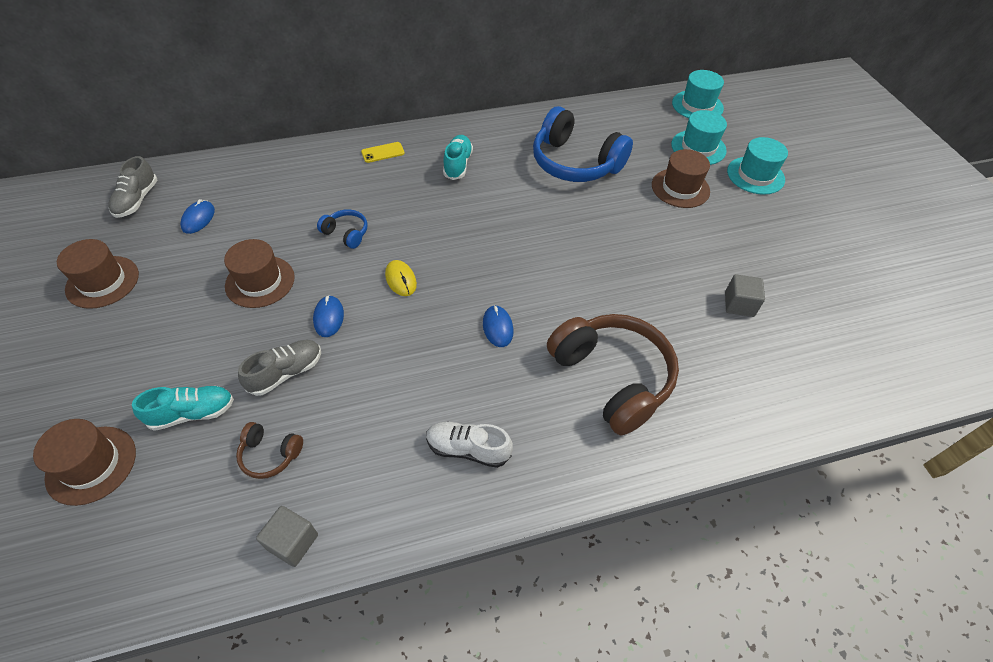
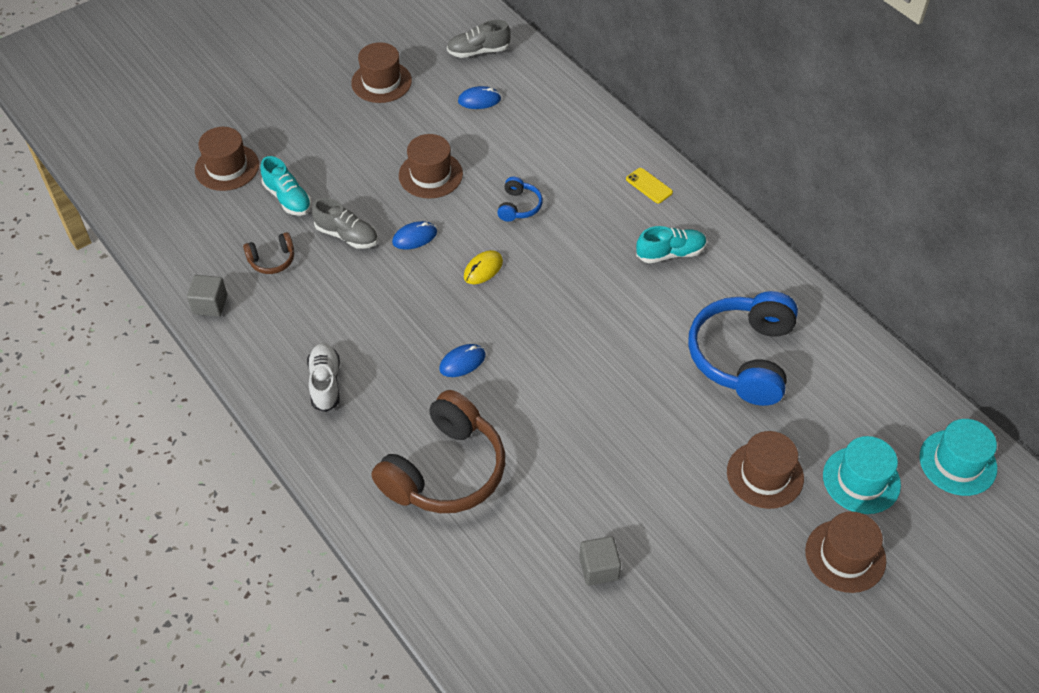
camera: 70 degrees right, 0 degrees up
(270, 454) = (272, 260): brown headphones -> brown headphones turned 105 degrees counterclockwise
(755, 175) = (845, 556): turquoise hat -> brown hat

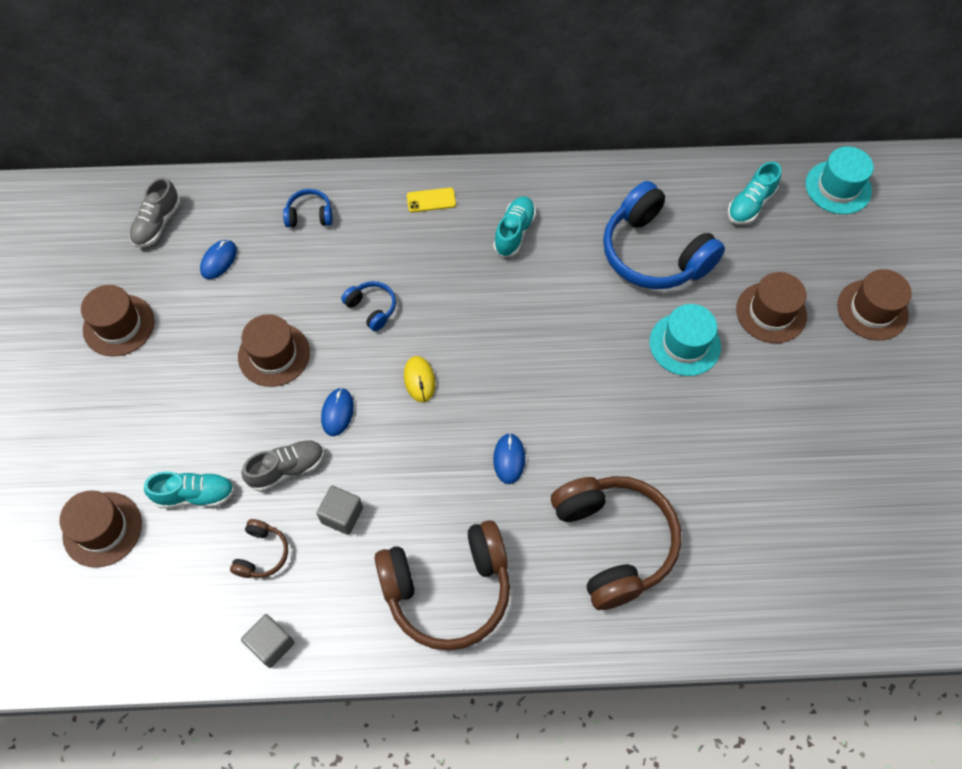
camera: 55 degrees left, 10 degrees up
(325, 383) = (447, 589): white shoe -> brown headphones
(565, 125) = (309, 215): none -> blue headphones
(599, 568) = (783, 483): grey cube -> grey cube (342, 515)
(861, 480) = (815, 255): turquoise hat -> turquoise hat (684, 344)
(866, 402) = (750, 204): none -> turquoise shoe

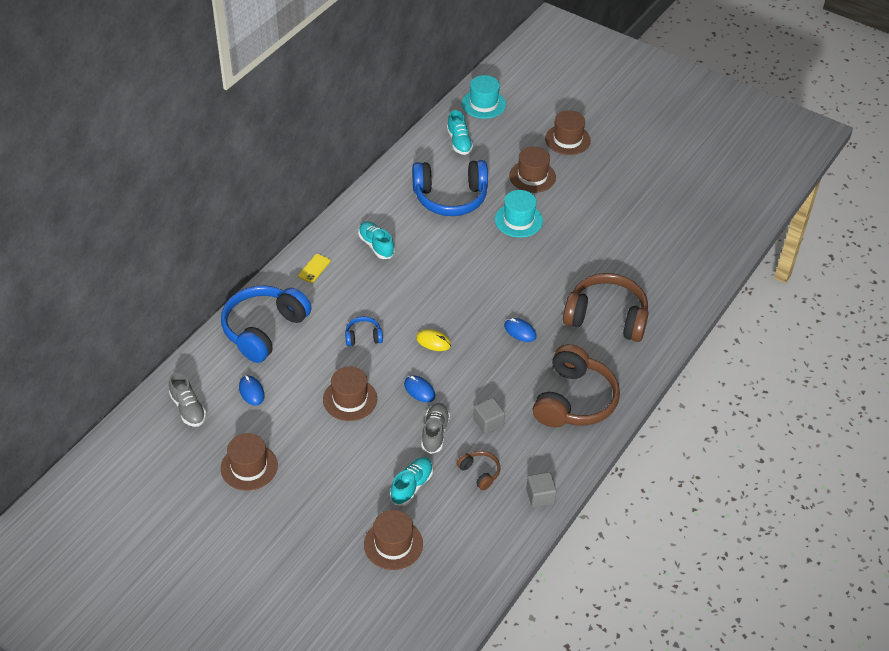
camera: 55 degrees left, 15 degrees down
(309, 215) = (264, 330): blue headphones -> blue headphones, size x2.23

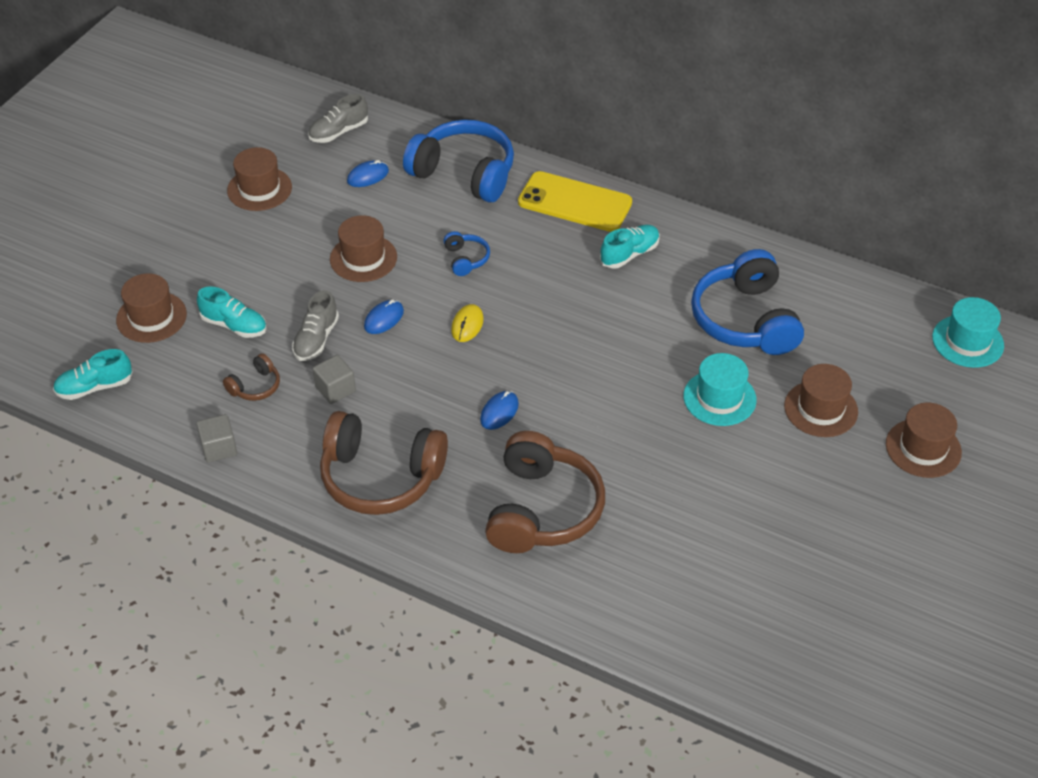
camera: 85 degrees right, 0 degrees up
(314, 268) = (575, 202): yellow phone -> yellow phone, size x2.28
(435, 433) = (316, 339): grey shoe -> grey shoe turned 105 degrees clockwise
(459, 142) = (868, 320): turquoise shoe -> turquoise shoe (94, 387)

